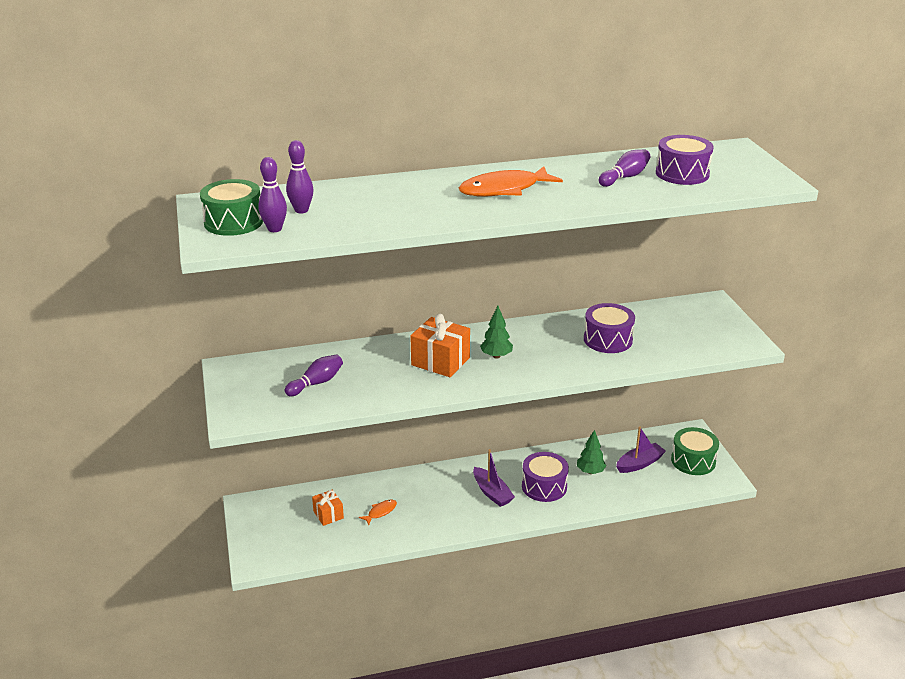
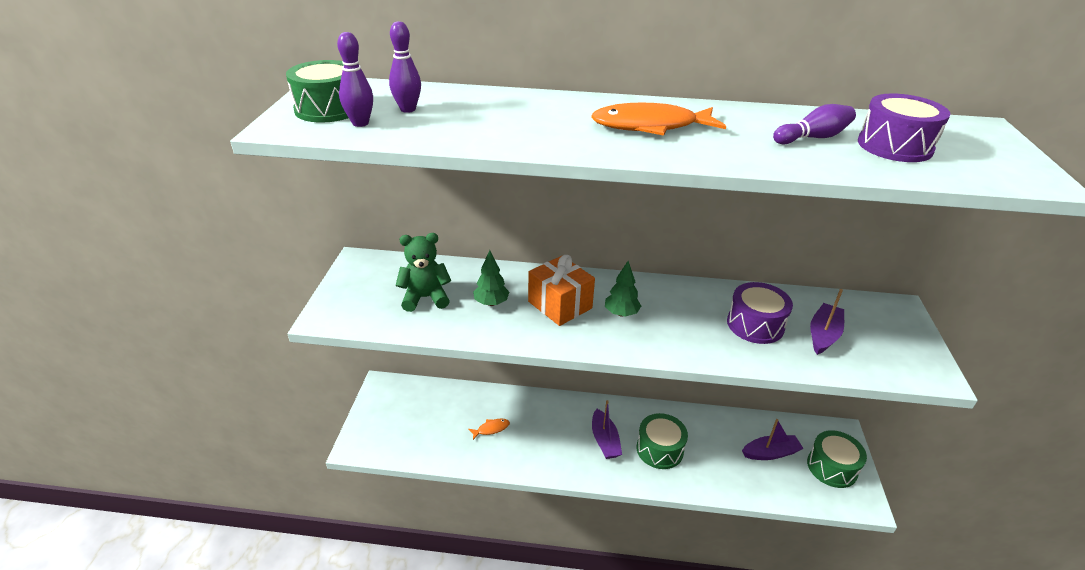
camera: 20 degrees right, 5 degrees up
(316, 383) = (425, 298): purple bowling pin -> green teddy bear
(328, 515) = (444, 417): orange gift -> none
(544, 486) = (659, 449): purple drum -> green drum
(590, 471) = (714, 447): green tree -> green tree (491, 303)
(662, 335) = (823, 335): none -> purple boat

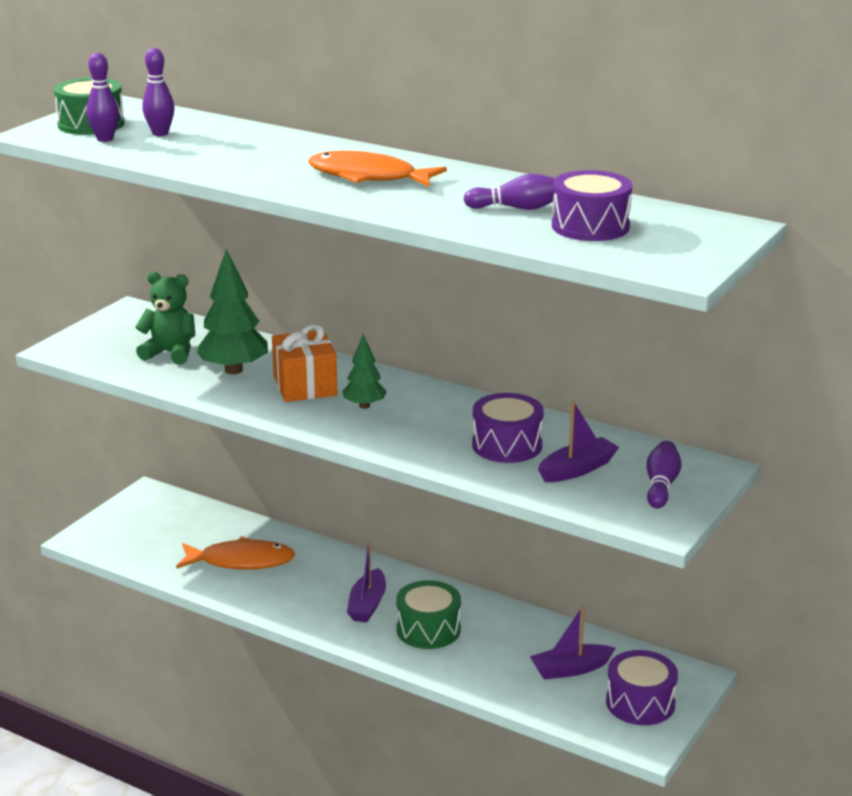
camera: 25 degrees right, 10 degrees down
(491, 303) = (234, 370): green tree -> green tree, size x1.71
(491, 429) = (241, 561): orange fish -> orange fish, size x2.14
(770, 453) = (570, 669): purple boat -> purple boat turned 150 degrees clockwise
(832, 467) = (640, 703): green drum -> purple drum
(888, 334) = (661, 485): none -> purple bowling pin

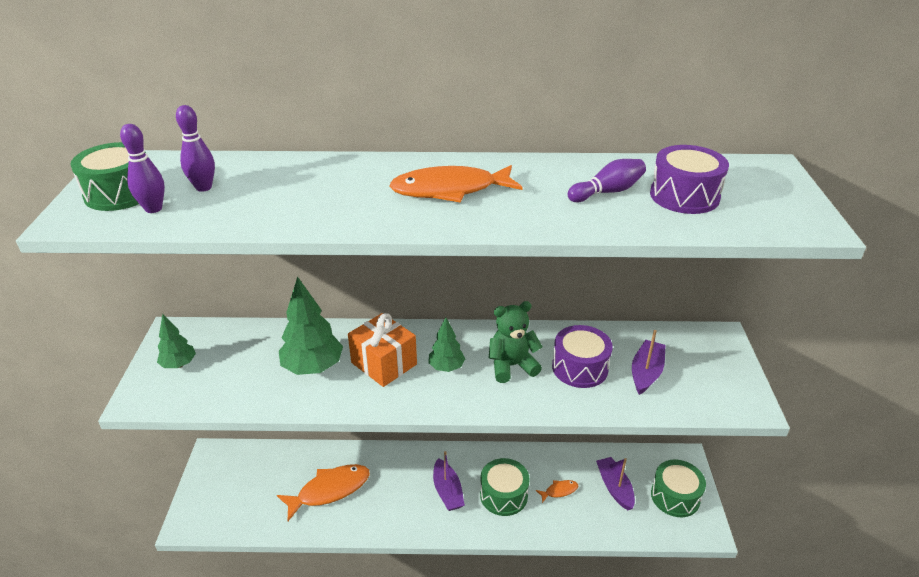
camera: 30 degrees left, 10 degrees up
(115, 335) = (179, 364): none -> green tree
(170, 353) = (244, 368): green teddy bear -> green teddy bear (512, 366)
(498, 648) = (559, 491): none -> orange fish
(570, 669) = (614, 487): purple boat -> purple boat turned 120 degrees clockwise
(640, 703) = (675, 496): purple drum -> green drum
(661, 485) = (709, 366): purple bowling pin -> none

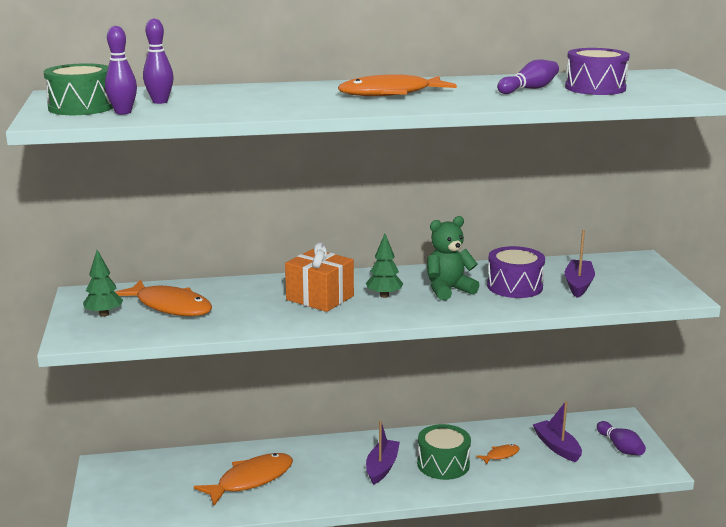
camera: 10 degrees left, 15 degrees down
(242, 360) = (170, 306): none -> orange fish
(313, 367) = (248, 305): green tree -> none
(447, 491) = (382, 467): purple boat -> purple boat turned 135 degrees counterclockwise
(675, 496) = (620, 447): green drum -> purple bowling pin

